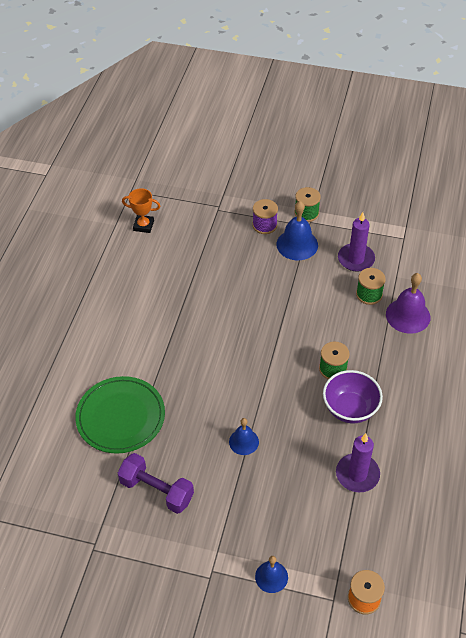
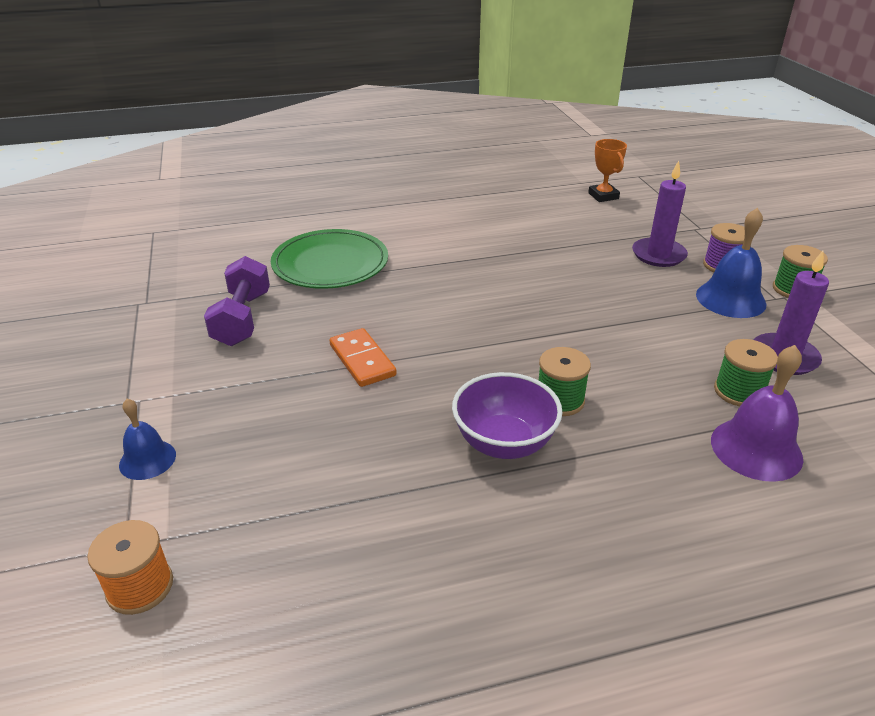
camera: 60 degrees right, 15 degrees down
(244, 441) = (362, 360): blue bell -> orange domino
(357, 474) = (385, 493): purple candle -> purple candle (658, 255)

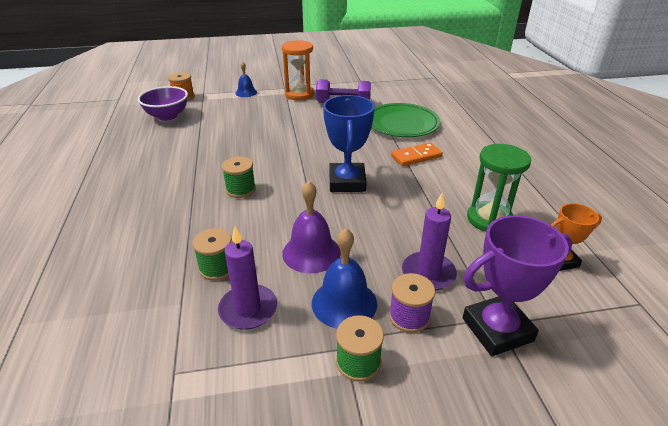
camera: 95 degrees right, 0 degrees up
(184, 374) = (299, 94): none -> orange hourglass
(362, 360) = (298, 133): orange domino -> orange domino (416, 156)
(504, 443) = (215, 168): purple bowl -> purple bowl (167, 116)
(509, 305) = (347, 182): none -> blue trophy
(554, 220) = (489, 219): none -> green hourglass
(707, 229) = (497, 329): none -> purple trophy
(756, 449) = (161, 258): purple bell -> purple bell (311, 252)

